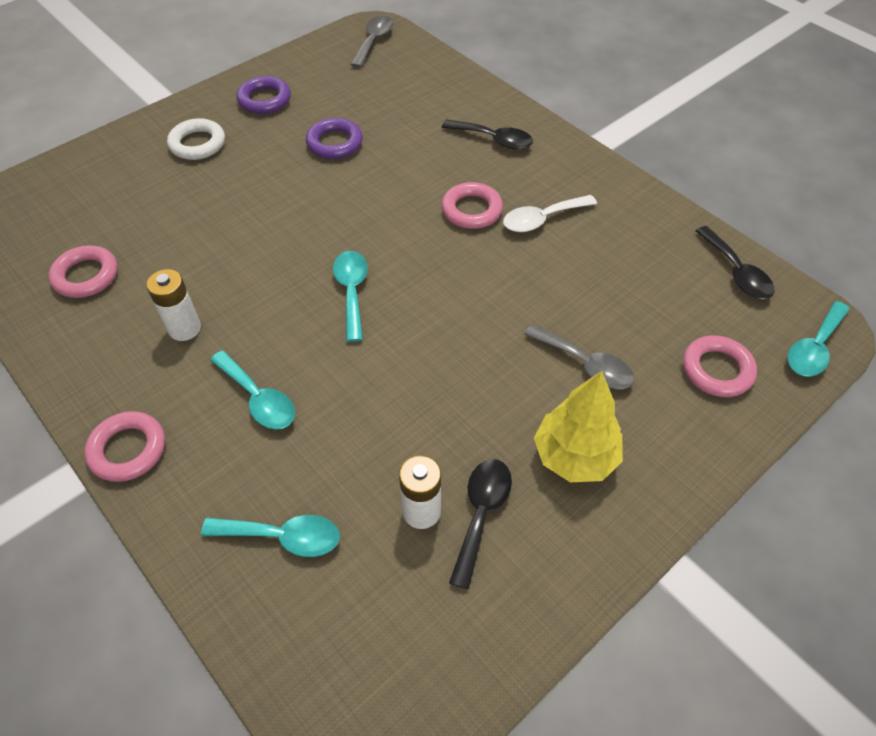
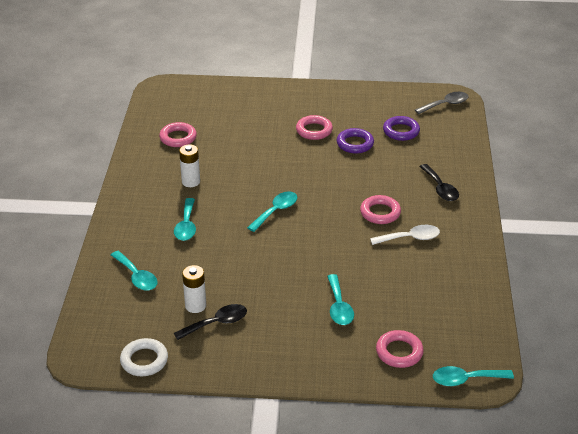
camera: 45 degrees right, 15 degrees down
(128, 450) = (120, 211): pink ring -> pink ring (314, 130)
(197, 144) = (290, 108): white ring -> white ring (144, 360)
(264, 100) = (348, 104): purple ring -> purple ring (401, 131)
(542, 219) = (410, 238): white spoon -> white spoon turned 150 degrees clockwise
(574, 456) = (282, 333): yellow tree -> none
(585, 364) = (339, 307): grey spoon -> turquoise spoon
(736, 272) = (478, 324): black spoon -> none

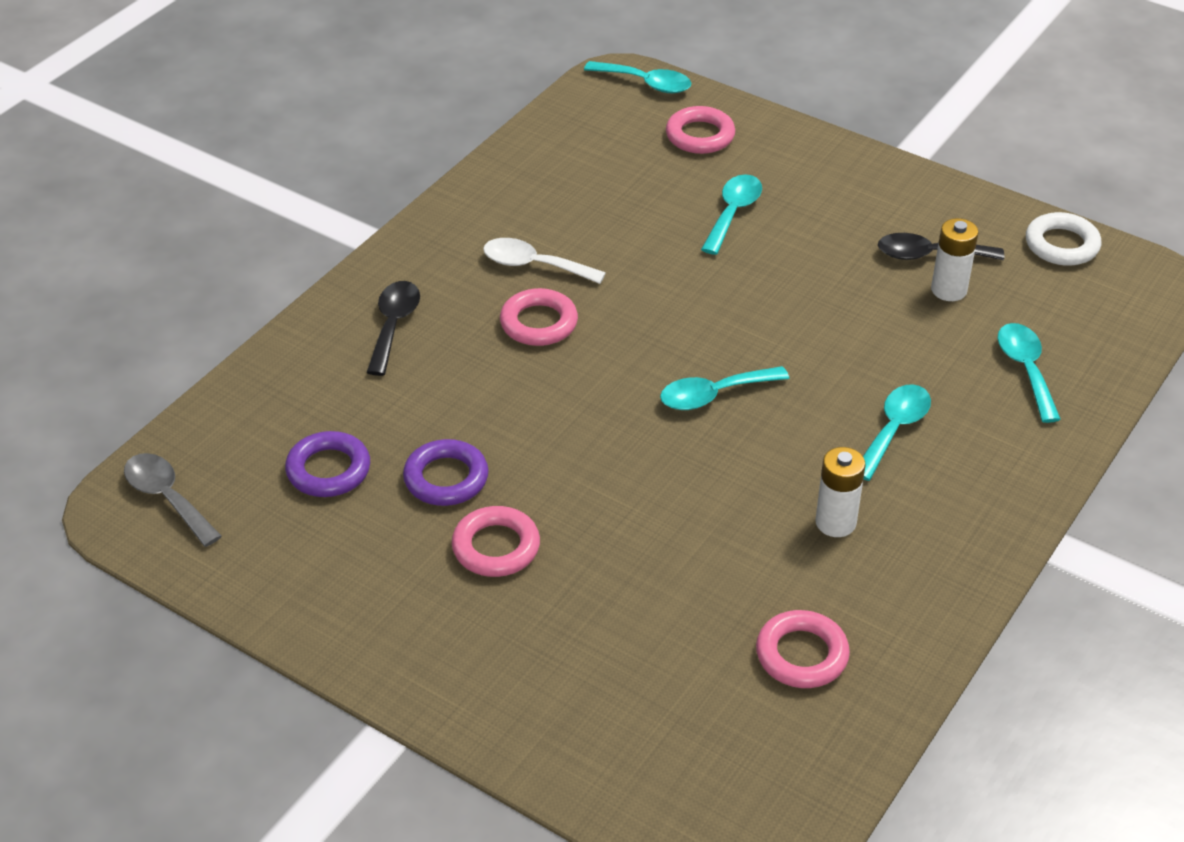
camera: 150 degrees left, 5 degrees up
(445, 104) = (167, 498): grey spoon -> grey spoon turned 45 degrees clockwise

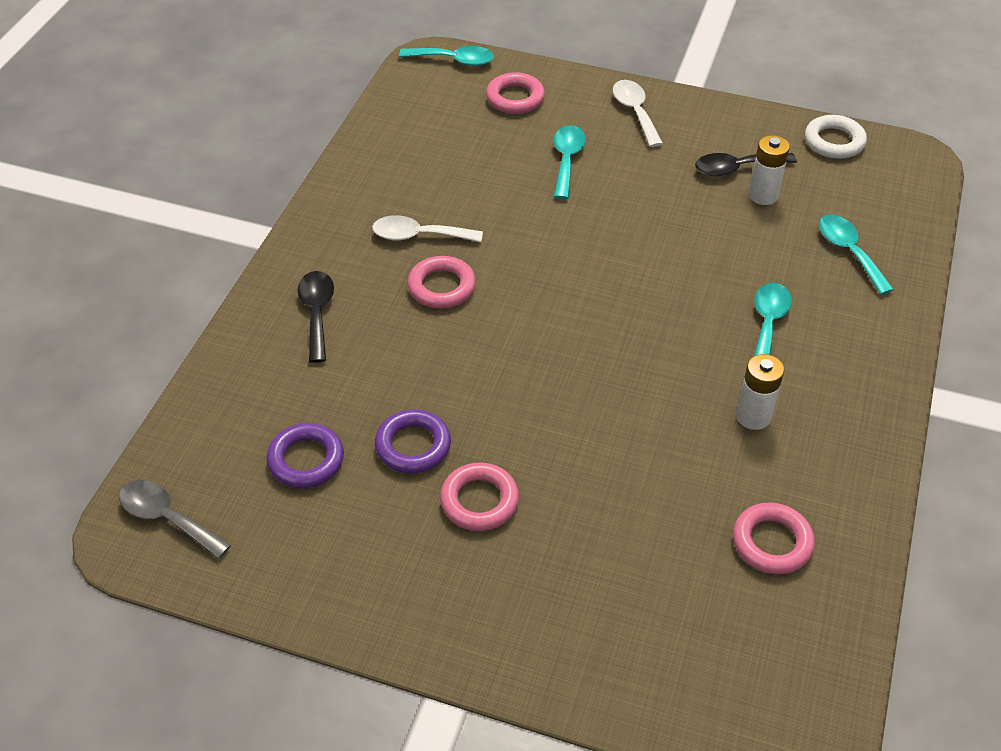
camera: 15 degrees left, 5 degrees up
(714, 395) = (611, 323): turquoise spoon -> none
(834, 173) = (635, 112): none -> white spoon

